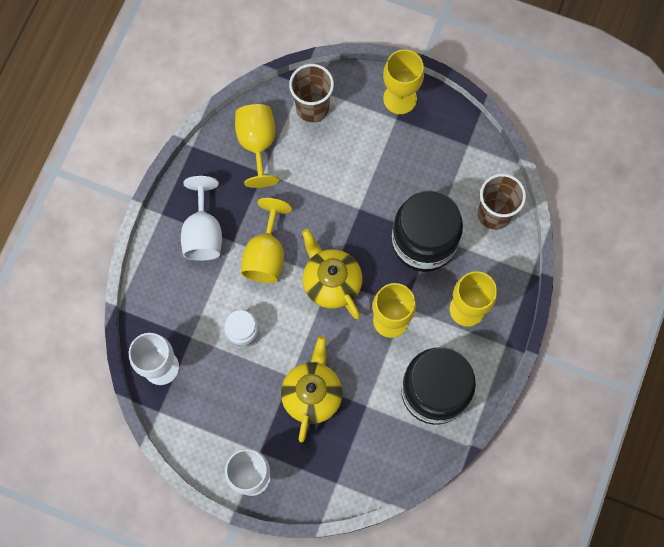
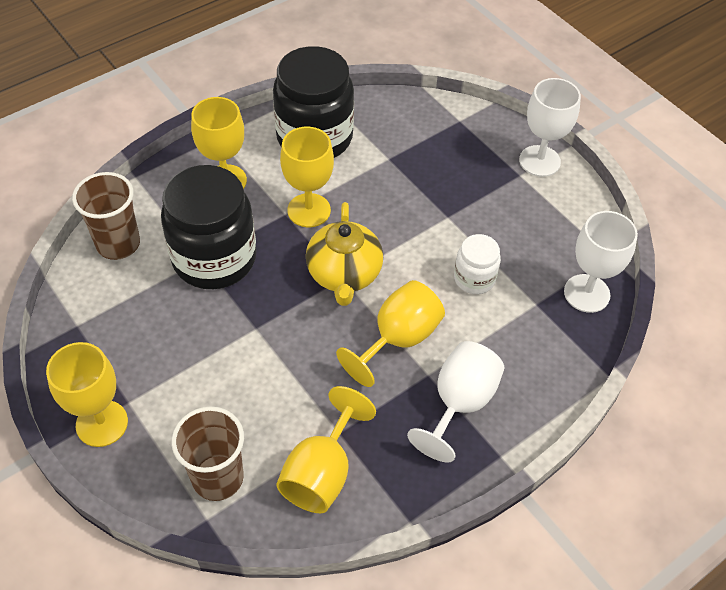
camera: 150 degrees left, 20 degrees down
(312, 394) = (436, 192): yellow teapot -> none

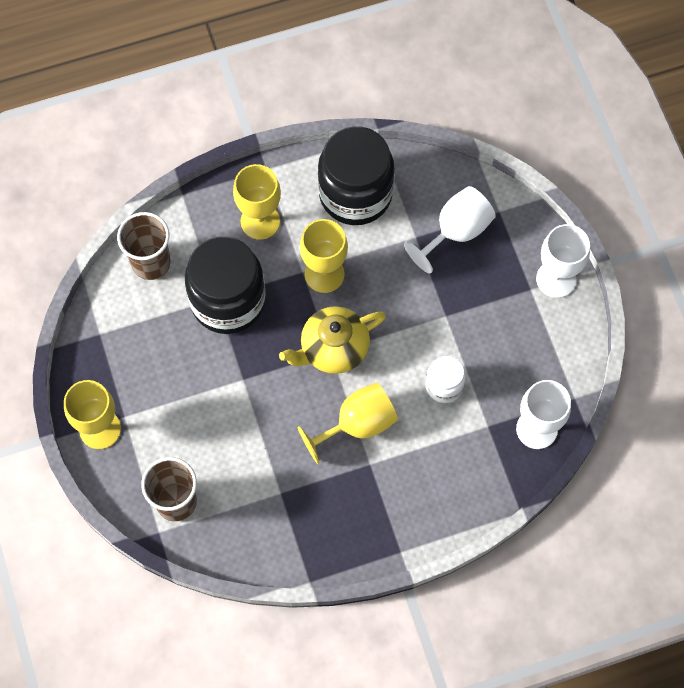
camera: 20 degrees right, 15 degrees up
(322, 472) = (256, 522): yellow goblet -> none
(344, 274) = (333, 348): yellow teapot -> yellow teapot turned 45 degrees clockwise
(459, 403) = (385, 497): white goblet -> white goblet (456, 232)

